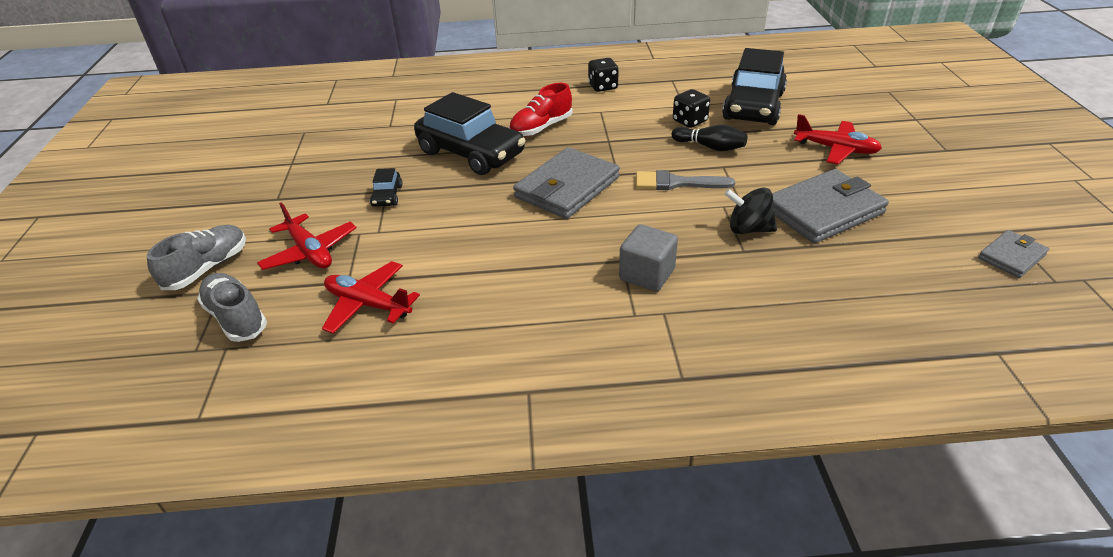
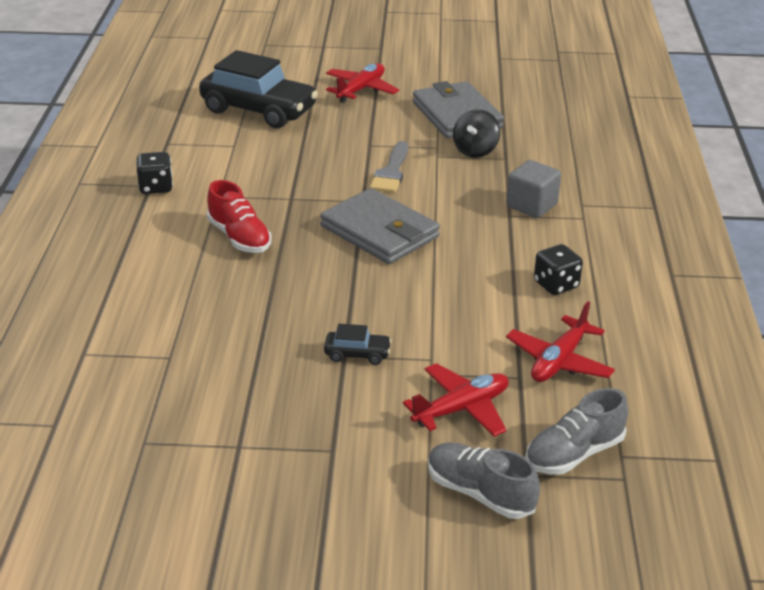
camera: 85 degrees left, 5 degrees down
(471, 153) = (279, 290): black car -> none
(689, 121) = (272, 147): black dice -> black dice (556, 285)
(710, 147) = (331, 145): black bowling pin -> none
(1011, 256) = (530, 65): grey wallet -> none

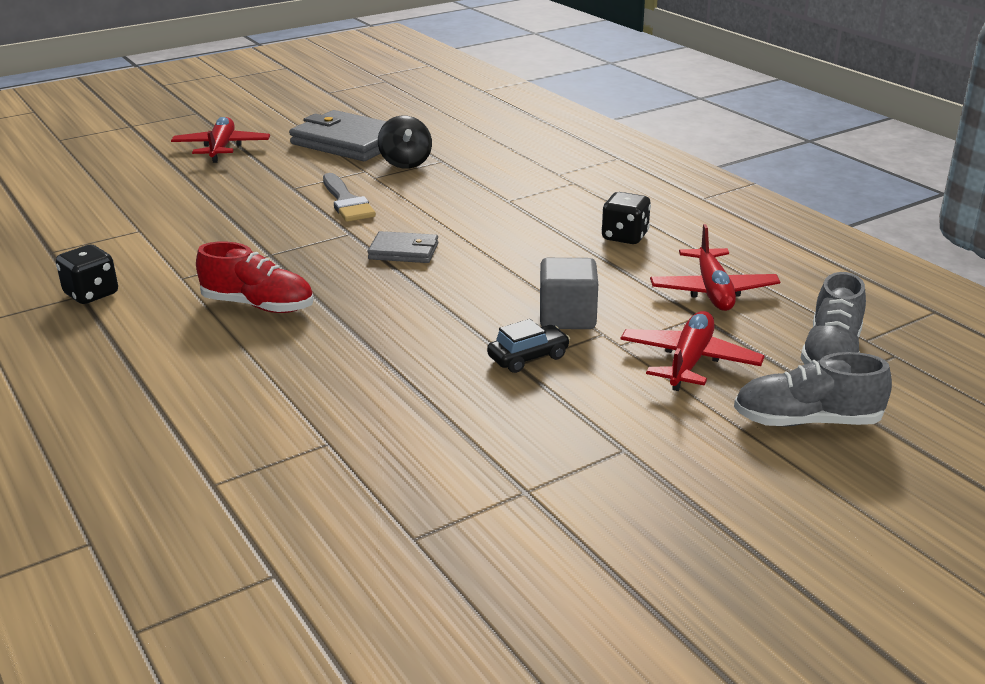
camera: 35 degrees left, 5 degrees down
(258, 110) = (128, 193): black car -> none
(379, 232) = (403, 251): grey wallet -> grey wallet, size x0.53
(531, 205) = (517, 187): grey cube -> grey cube (567, 317)

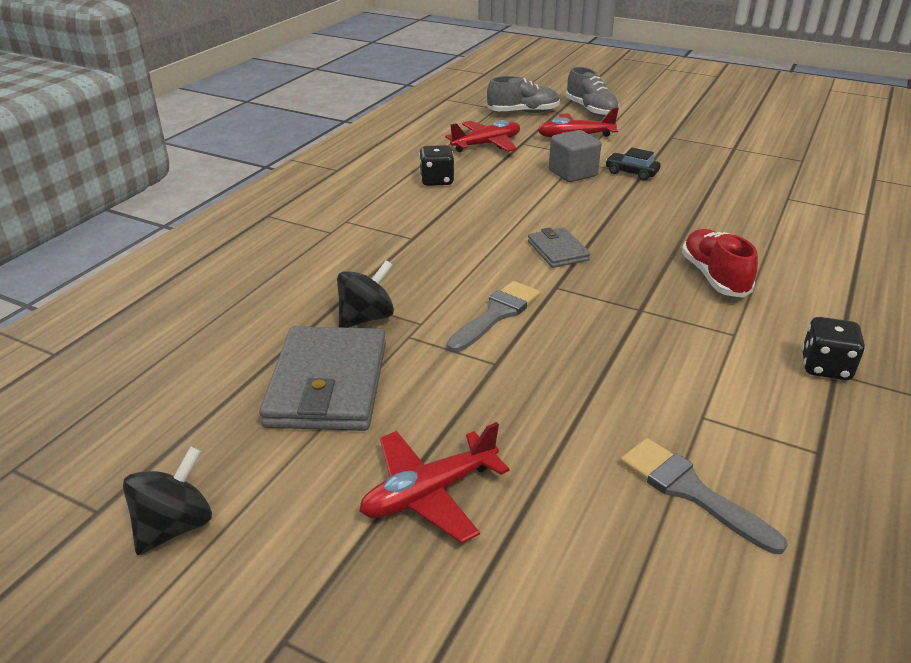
camera: 120 degrees left, 5 degrees up
(105, 204) = (690, 491): none -> grey brush
(293, 103) = (175, 526): none -> black spinning top

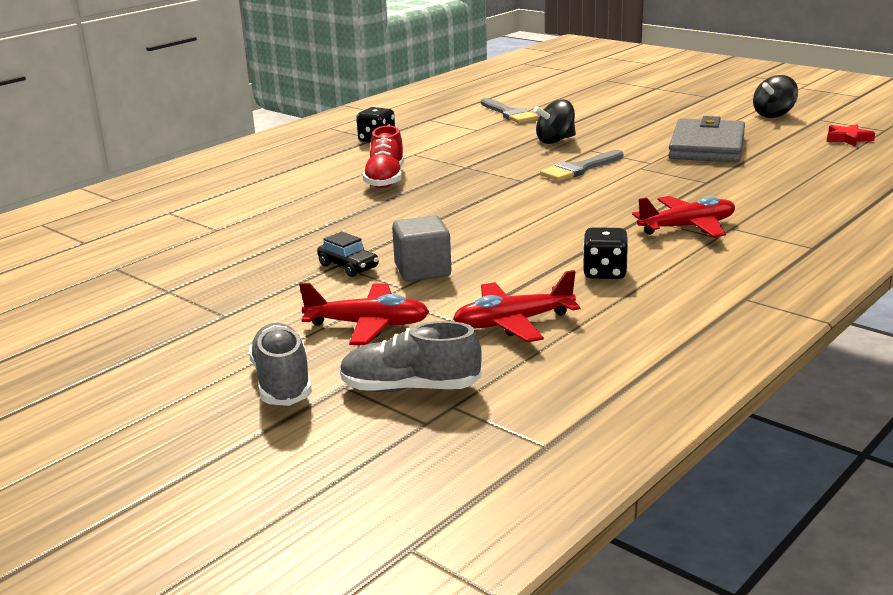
camera: 165 degrees left, 10 degrees down
(100, 428) = (848, 139): none -> red star
(366, 318) = (684, 171): black spinning top -> black spinning top (555, 141)
(429, 493) = (643, 117): red plane -> red plane (687, 227)
(557, 251) = (503, 201): grey wallet -> none

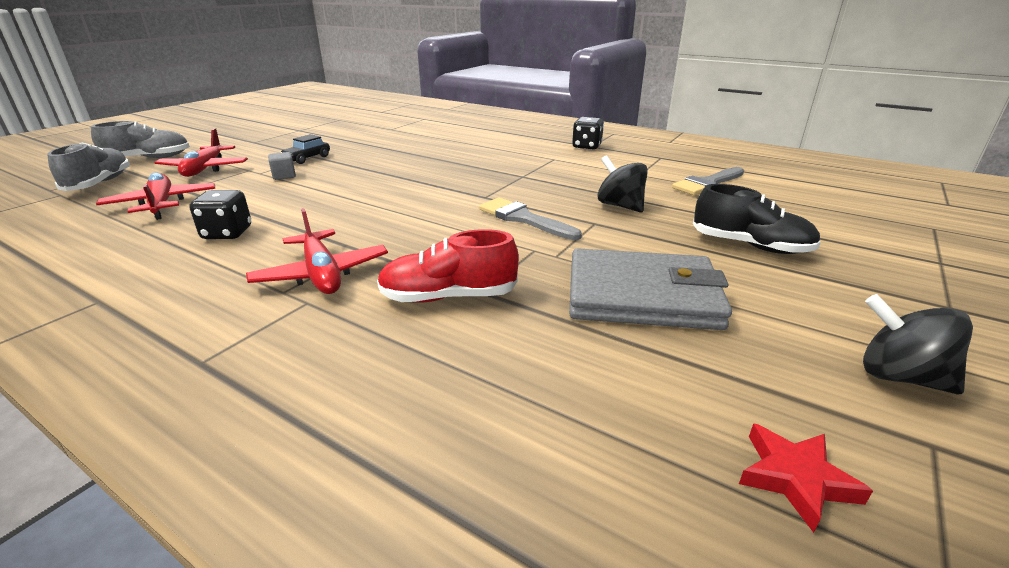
camera: 80 degrees right, 5 degrees up
(385, 179) = (486, 155): red shoe -> red shoe (448, 297)
(422, 271) = (284, 176): grey cube -> grey cube, size x0.58
(633, 118) = (750, 246): none -> black shoe

